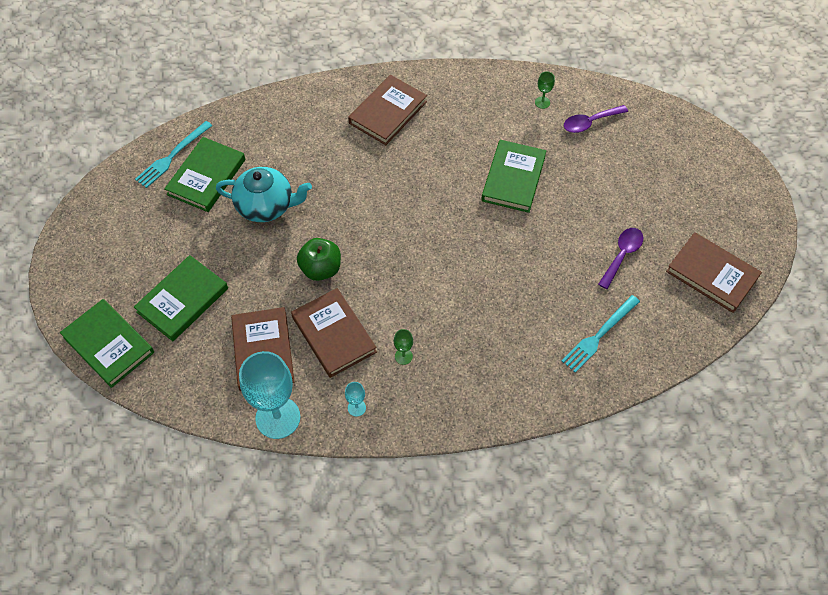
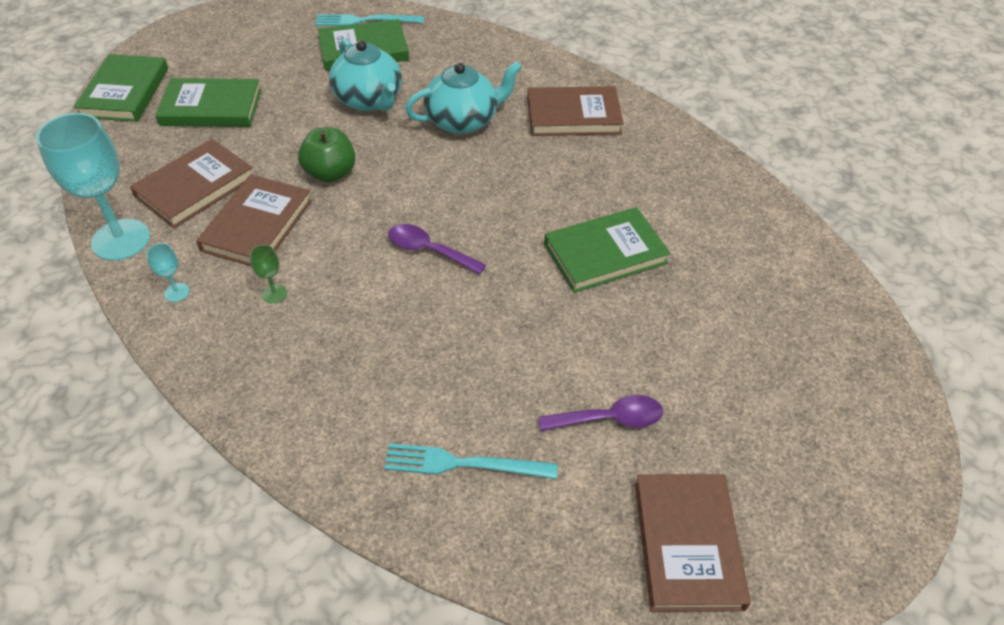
camera: 50 degrees right, 10 degrees down
(338, 170) = (463, 121): none -> turquoise teapot
(542, 102) = (738, 220): green goblet -> none
(590, 122) = (766, 276): purple spoon -> purple spoon (429, 251)

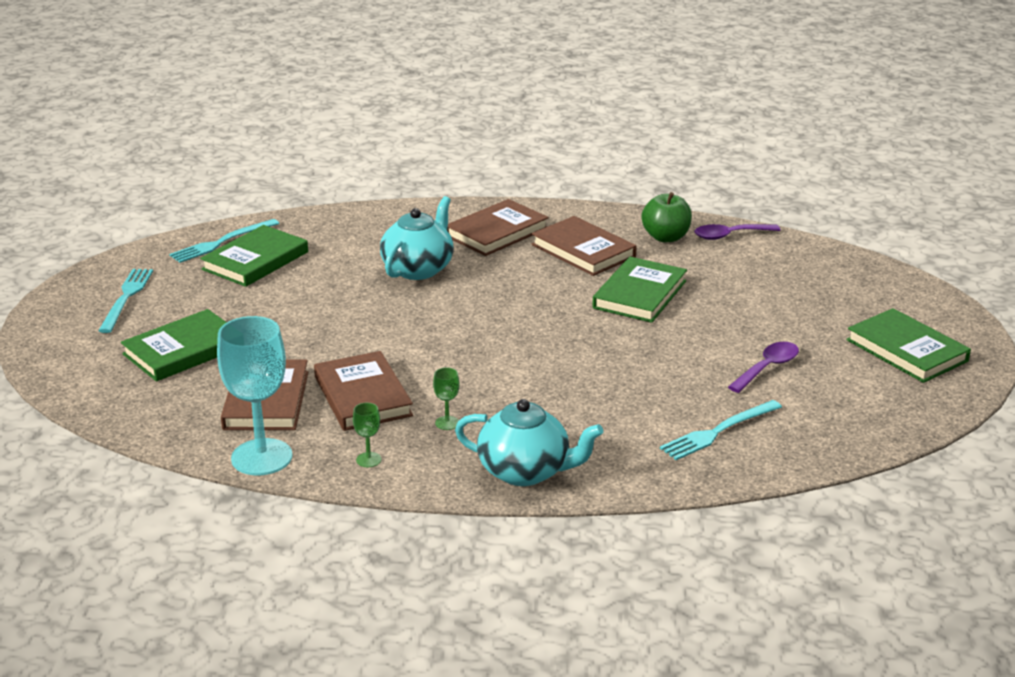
camera: 40 degrees left, 20 degrees down
(125, 92) = (76, 376): green book -> green book (906, 350)
(176, 292) = (368, 460): turquoise goblet -> green goblet
(243, 39) = (126, 298): none -> turquoise fork
(330, 173) = (367, 342): green apple -> green apple (665, 237)
(369, 100) = (319, 288): turquoise teapot -> turquoise teapot (525, 471)
(429, 251) = (519, 348): purple spoon -> purple spoon (730, 235)
(687, 544) = (888, 395): brown book -> brown book (583, 251)

